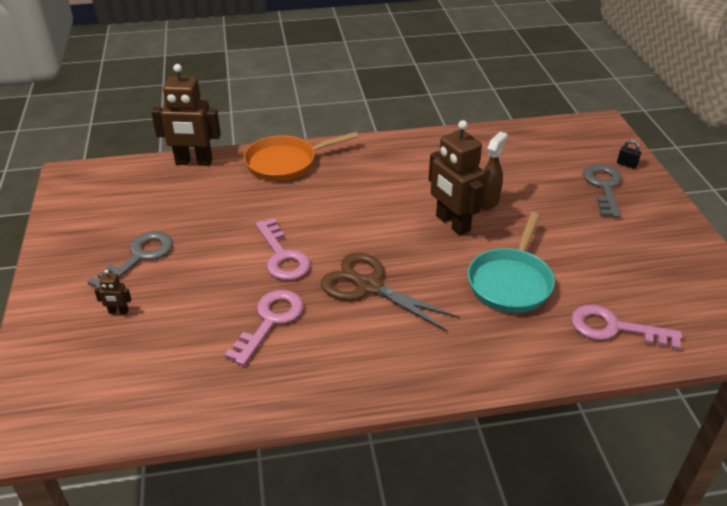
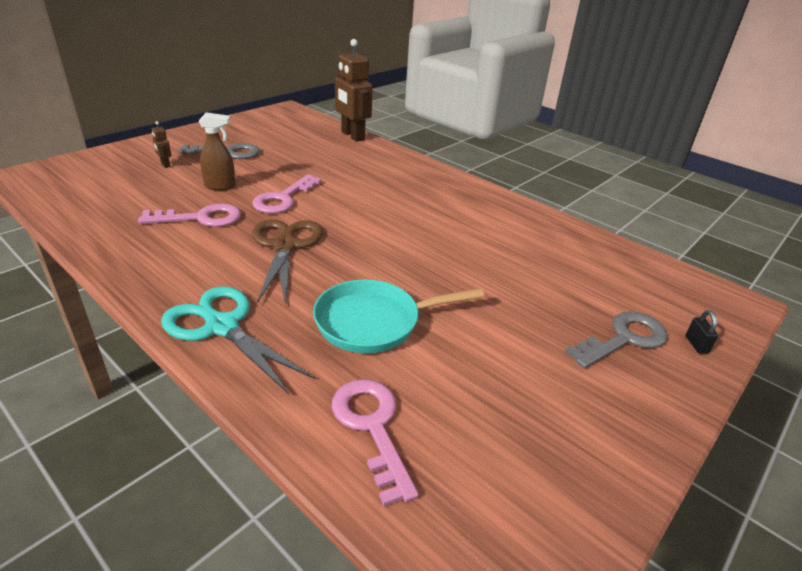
camera: 50 degrees right, 5 degrees down
(285, 163) = (399, 164): orange pan -> none
(452, 223) = (422, 260): brown robot -> none
(457, 362) = (221, 326): none -> turquoise scissors
(488, 202) = (483, 270): brown spray bottle -> brown spray bottle (220, 186)

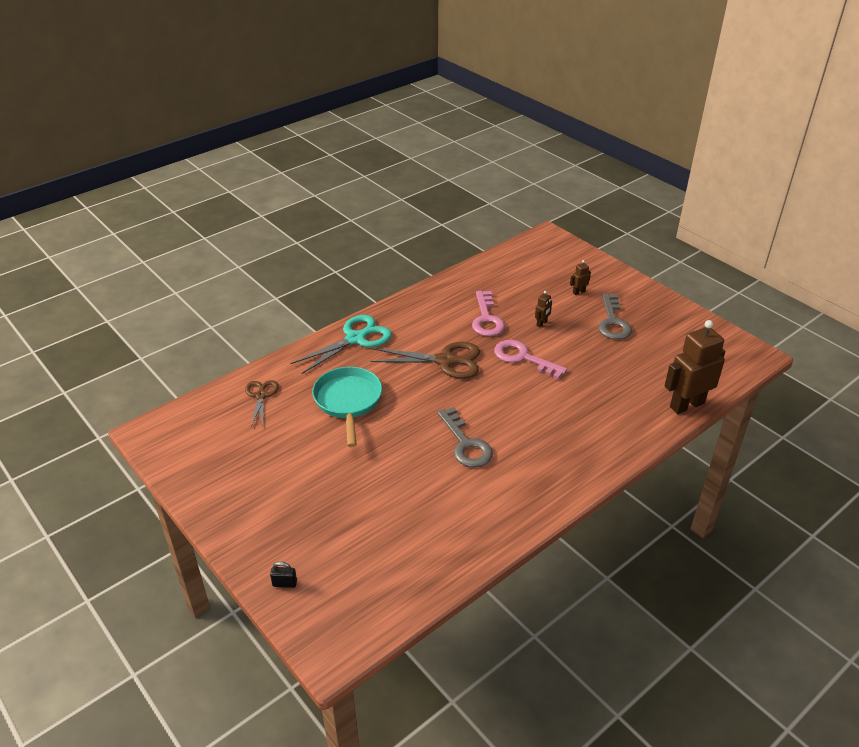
camera: 100 degrees right, 5 degrees up
(220, 186) = (542, 323): brown spray bottle -> brown robot
(372, 427) = (261, 395): pink key -> brown scissors
(624, 339) = (302, 536): grey key -> grey key (466, 444)

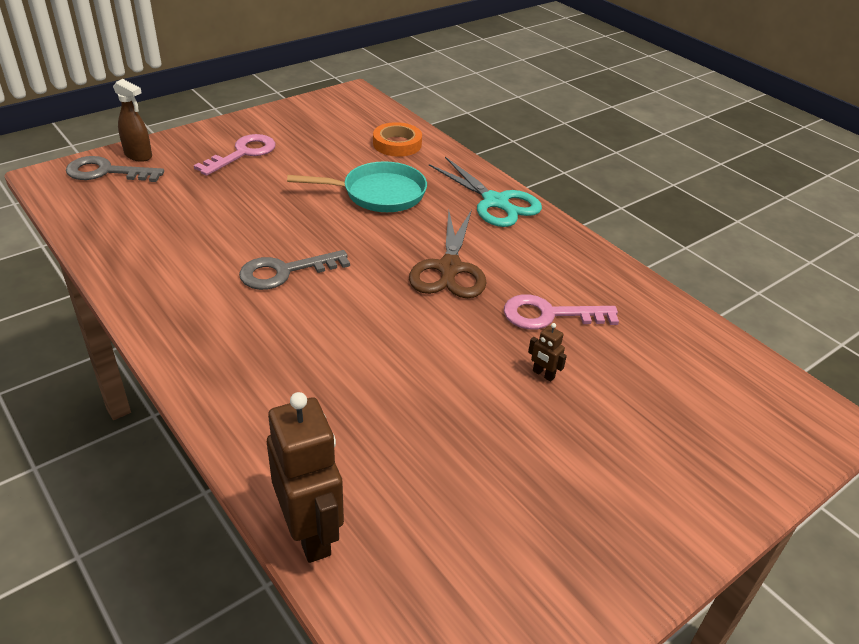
camera: 90 degrees right, 0 degrees up
(261, 395) = (397, 144): brown scissors -> orange tape
(284, 583) = (138, 156): black padlock -> brown spray bottle
(523, 358) = (453, 342): pink key -> pink key (243, 153)
(578, 292) = (646, 437): brown robot -> none
(613, 322) = (556, 471): grey key -> grey key (106, 172)

